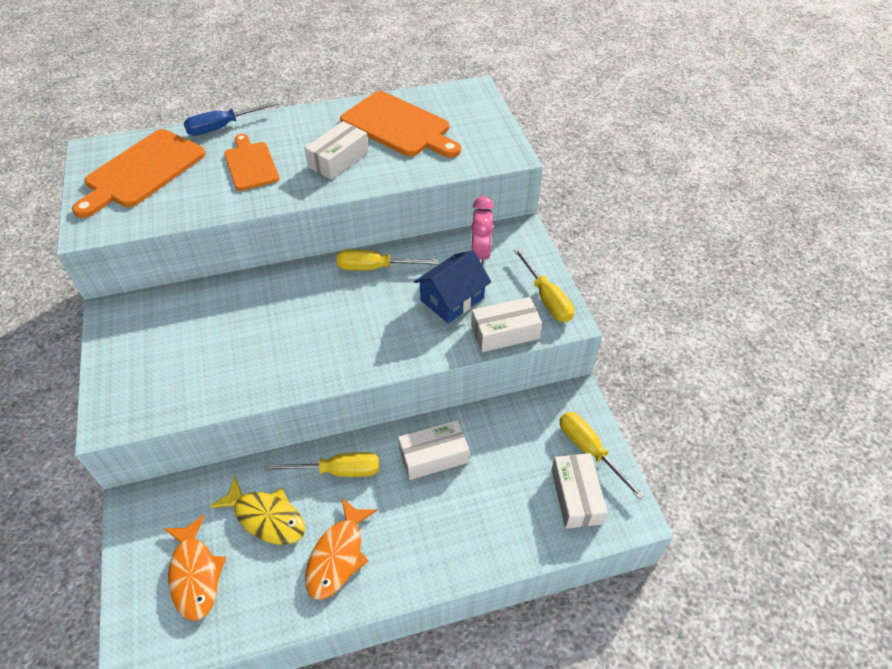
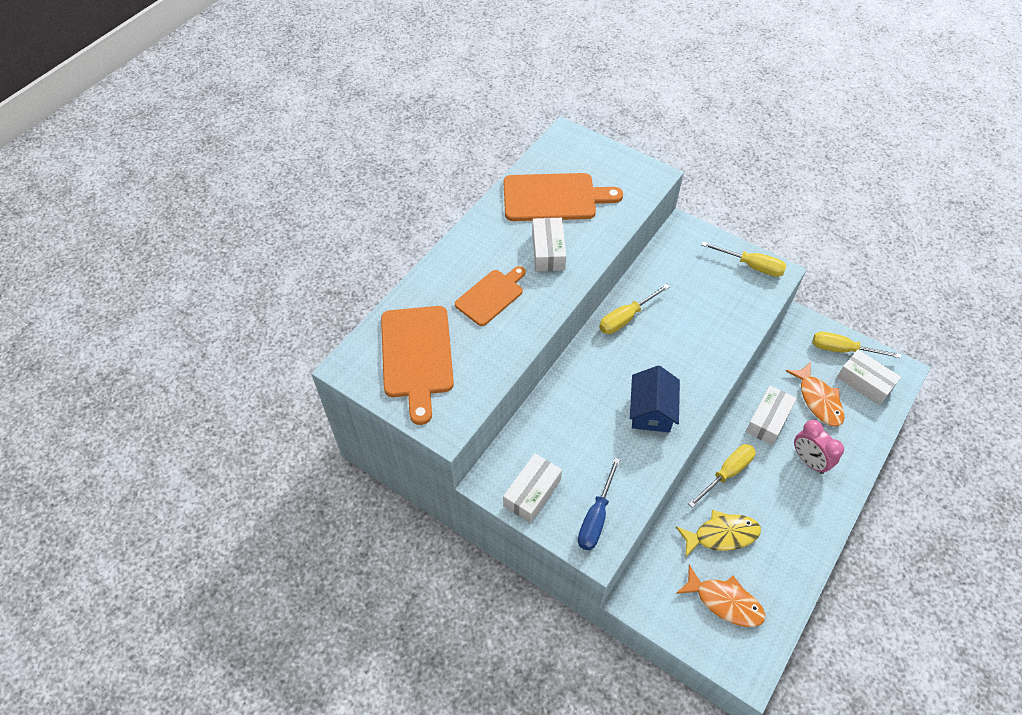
camera: 40 degrees left, 5 degrees up
(222, 127) = (425, 280): blue screwdriver -> blue screwdriver (596, 517)
(251, 164) = (491, 296): orange cutting board -> orange cutting board turned 105 degrees clockwise
(338, 555) = (787, 520): orange fish -> orange fish (818, 400)
(452, 299) = (699, 306): blue house -> blue house (651, 410)
(480, 254) = (678, 262): pink clock -> pink clock (809, 460)
(505, 332) = (755, 306): white box -> white box (532, 493)

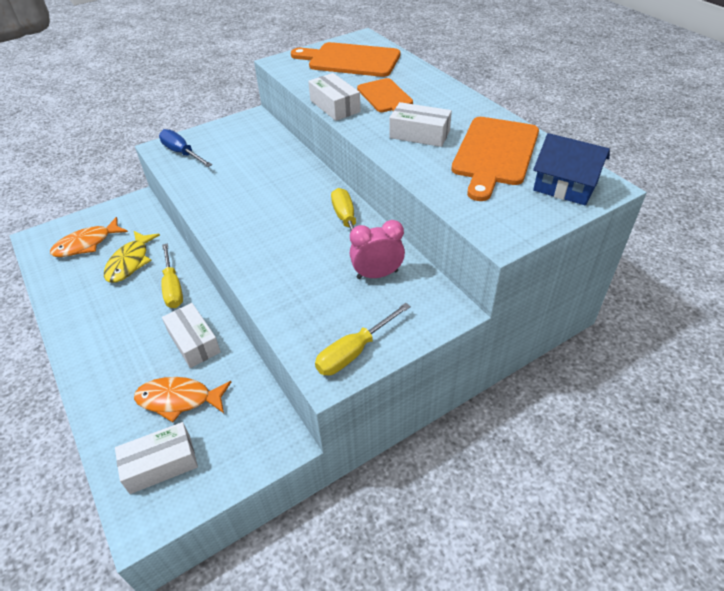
camera: 115 degrees right, 10 degrees down
(532, 493) = (227, 132): white box -> white box (335, 106)
(651, 410) = (238, 205): blue house -> blue house (565, 186)
(809, 460) = (129, 354): pink clock -> pink clock (377, 274)
(842, 350) = (217, 467): yellow screwdriver -> none

